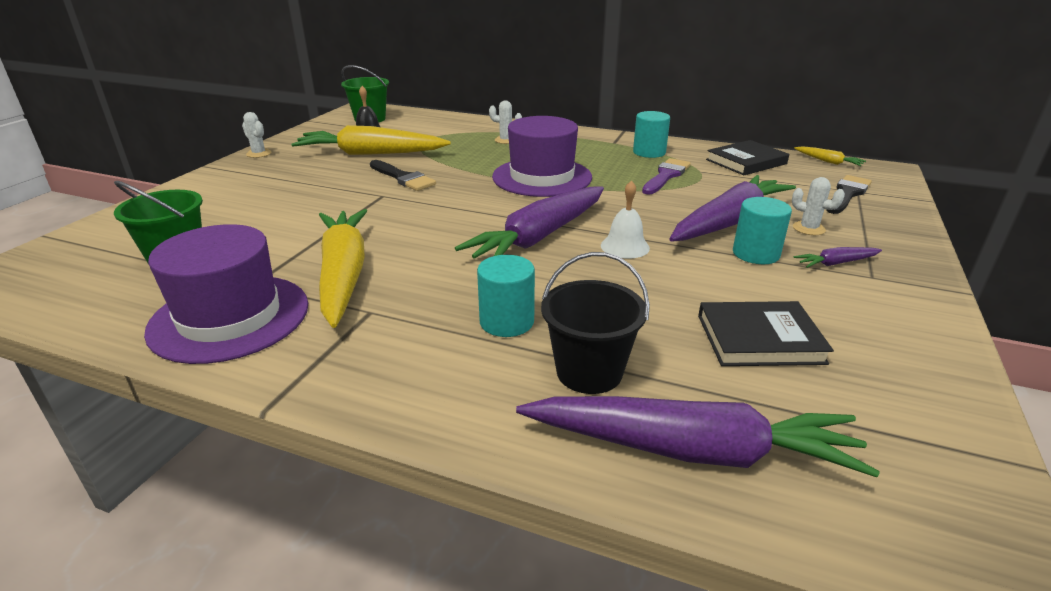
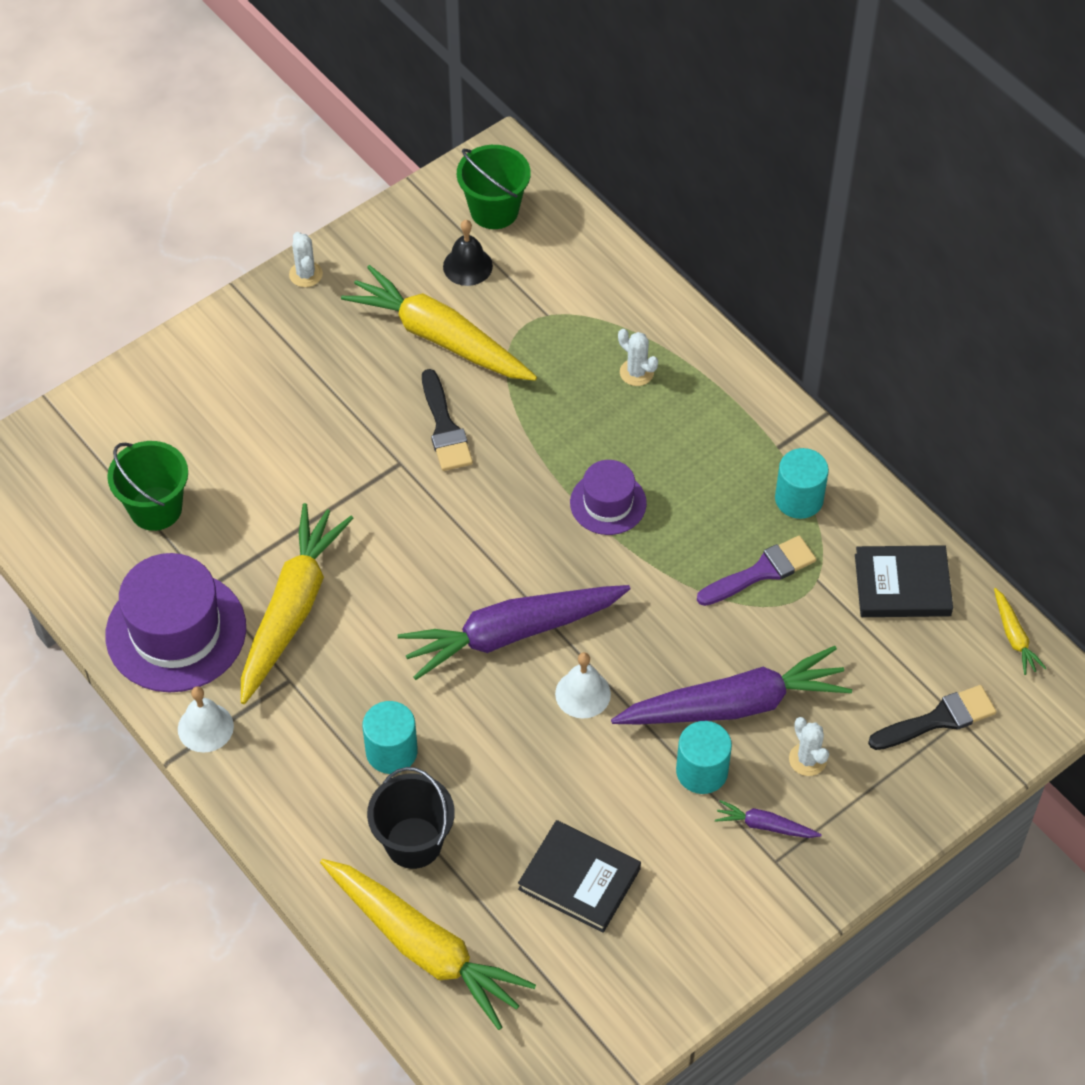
camera: 30 degrees right, 25 degrees up
(298, 368) = (205, 727): none -> white bell
(542, 177) = (608, 503): purple hat -> purple hat, size x0.56
(691, 450) = (424, 947): purple carrot -> yellow carrot

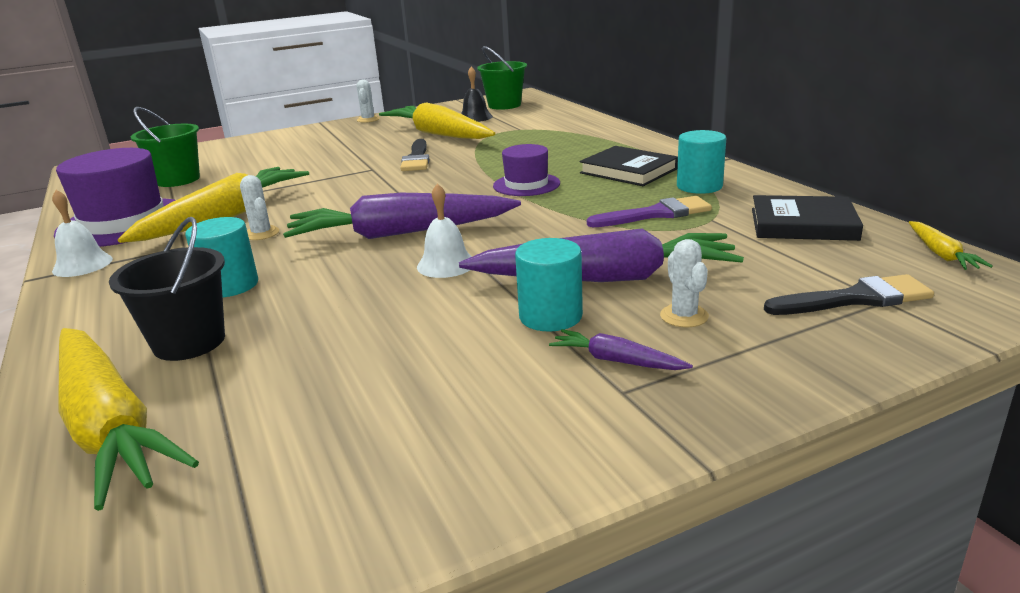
camera: 15 degrees right, 30 degrees down
(579, 879) = (353, 385): black book -> black book (628, 171)
(636, 372) = (576, 144): white cactus -> white cactus (261, 233)

